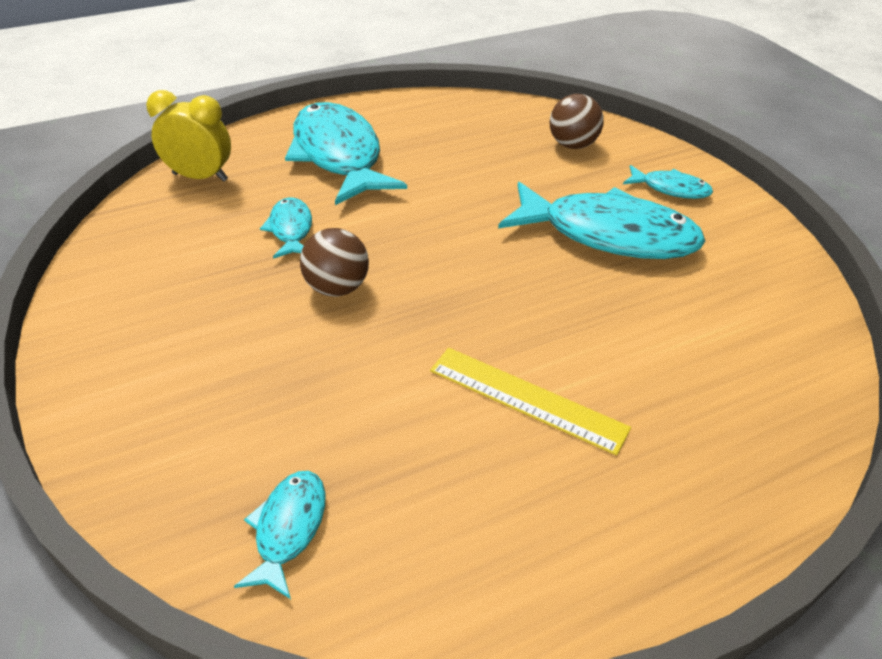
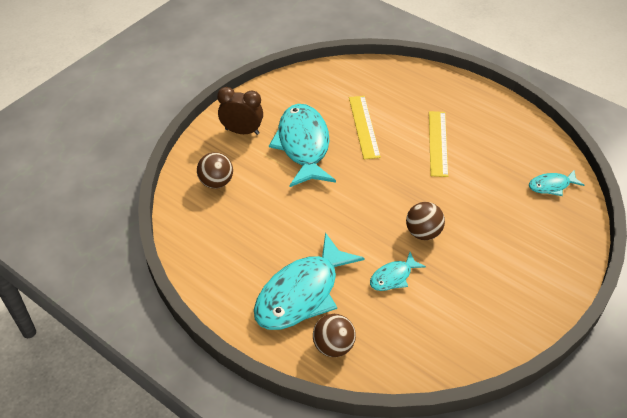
camera: 115 degrees left, 5 degrees up
(200, 177) = (376, 357): yellow clock -> none
(247, 154) = (333, 346): none -> brown ball
(624, 316) = (364, 126): none -> yellow ruler
(670, 189) = (242, 131): turquoise fish -> brown clock

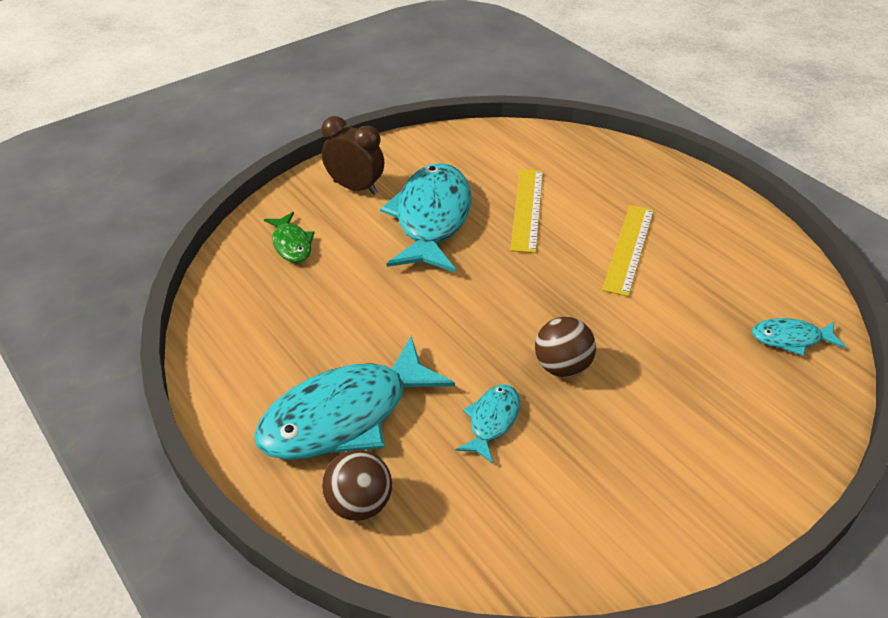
camera: 15 degrees right, 5 degrees down
(216, 182) = (291, 244): brown ball -> green fish
(393, 277) = (492, 421): turquoise fish -> turquoise fish turned 135 degrees clockwise

